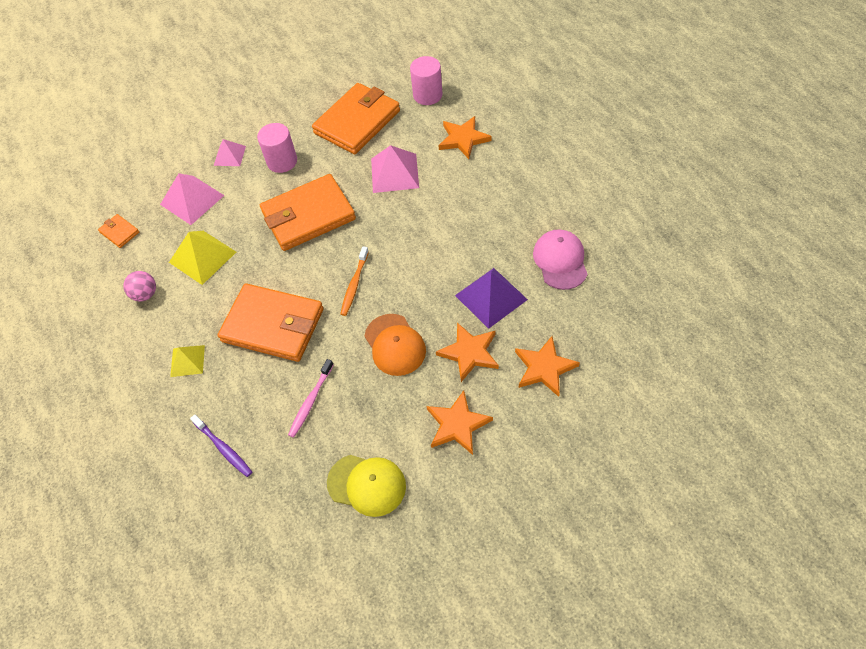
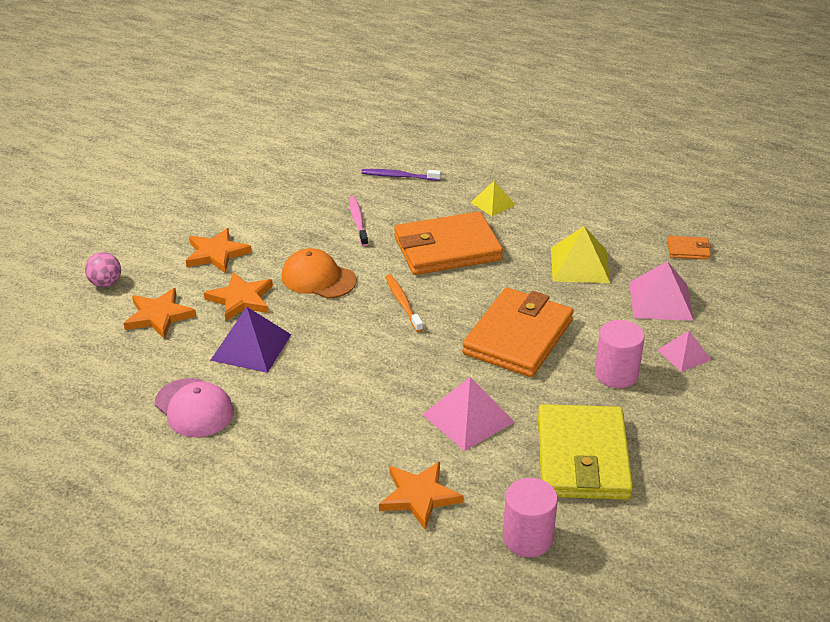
camera: 140 degrees right, 20 degrees down
(145, 294) = (592, 223): pink ball -> pink ball (105, 283)
(357, 122) = (582, 457): orange wallet -> yellow wallet
(367, 484) = (265, 200): yellow cap -> none

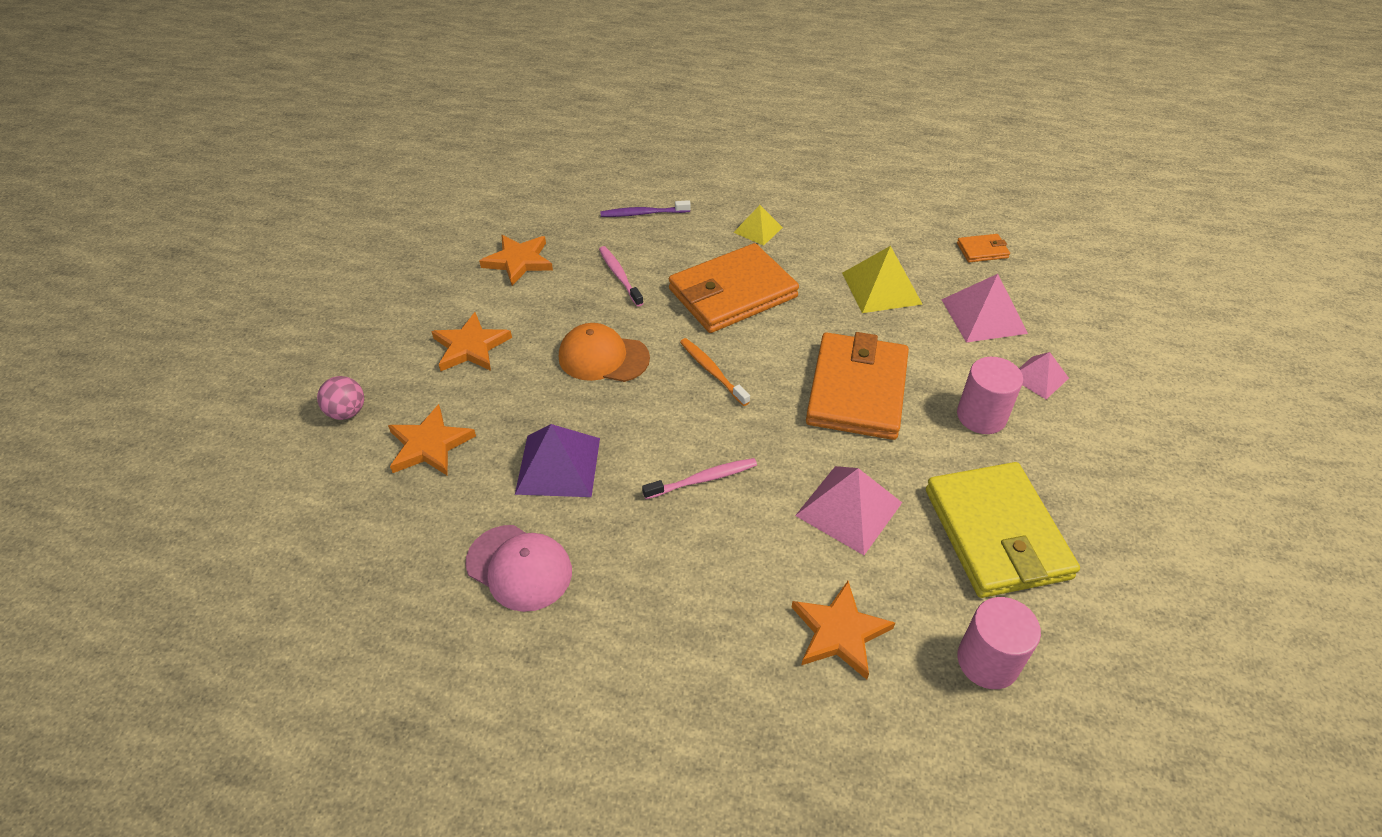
camera: 15 degrees left, 10 degrees up
(241, 299) = (522, 402): orange star -> orange star (519, 261)
(359, 377) = (702, 479): none -> pink toothbrush

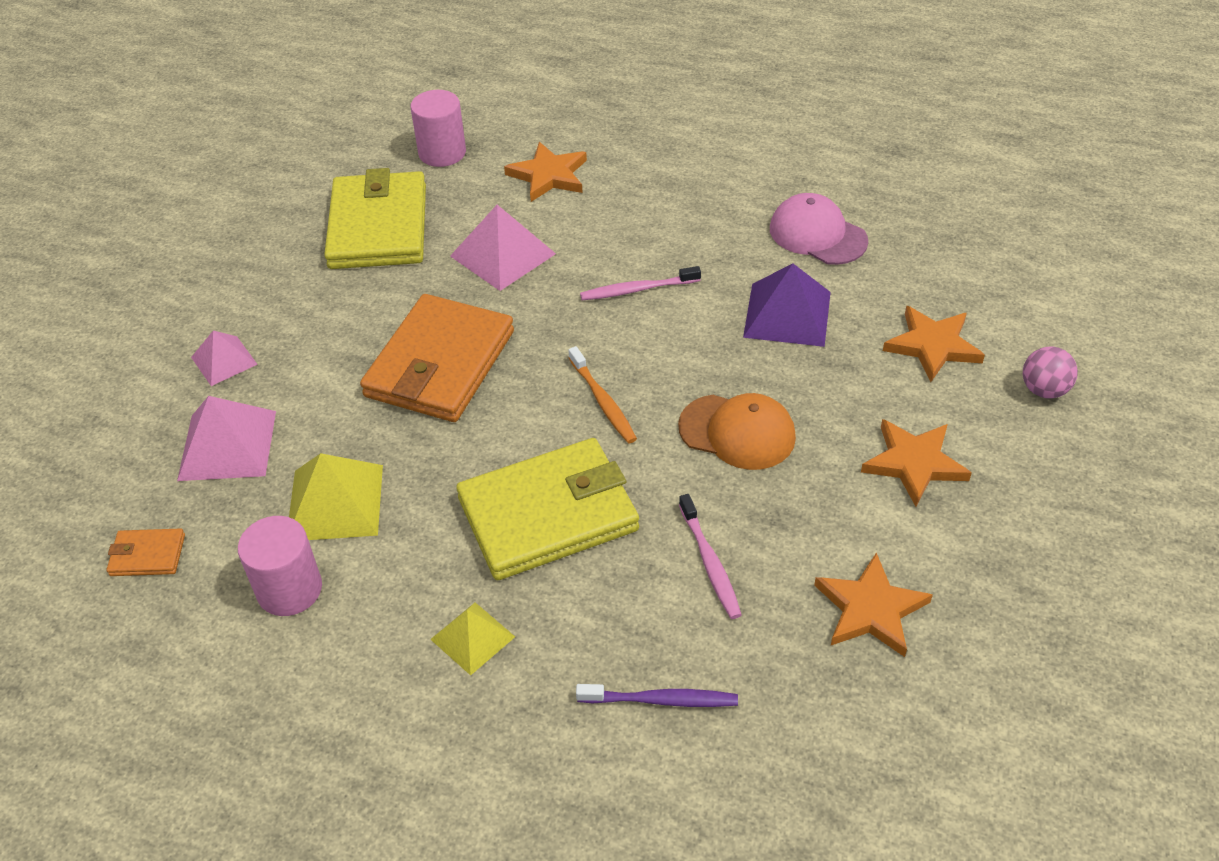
camera: 170 degrees left, 0 degrees up
(732, 293) = (548, 514): orange wallet -> yellow wallet
(981, 416) = (319, 325): pink cylinder -> pink cylinder (289, 589)

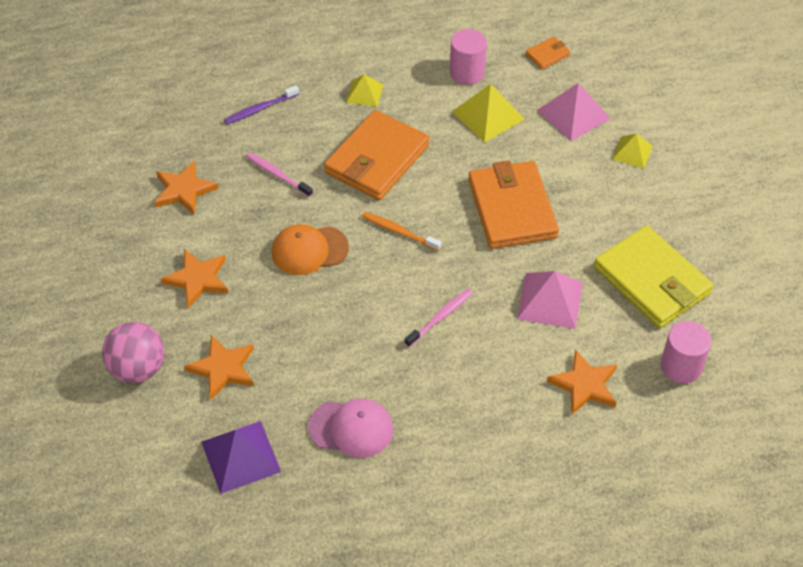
camera: 145 degrees right, 5 degrees up
(224, 360) = (632, 152): pink pyramid -> yellow pyramid
(548, 514) = (377, 159): yellow wallet -> orange wallet
(787, 314) = (331, 347): purple pyramid -> purple pyramid (241, 456)
(1043, 390) = (138, 368): pink ball -> pink ball, size x1.65

